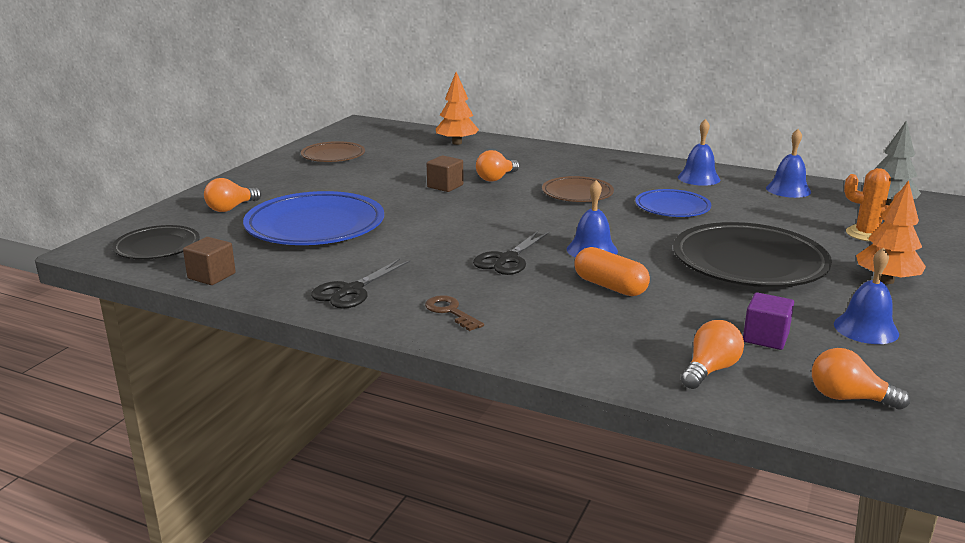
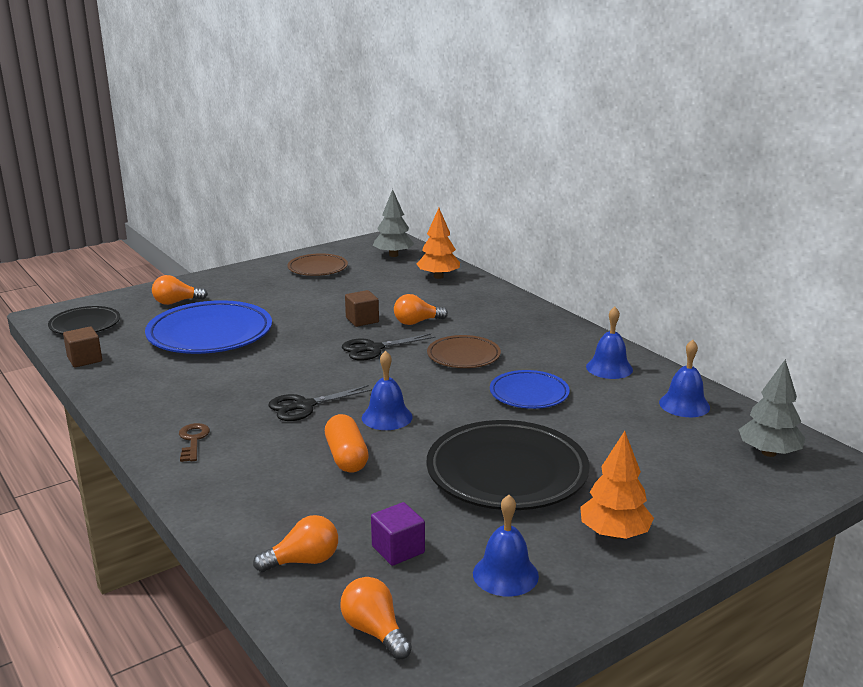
camera: 30 degrees right, 0 degrees up
(351, 291) = (153, 400): black scissors -> black scissors (373, 349)
(388, 134) = (393, 255): none -> grey tree
(866, 234) = (683, 478): orange cactus -> none

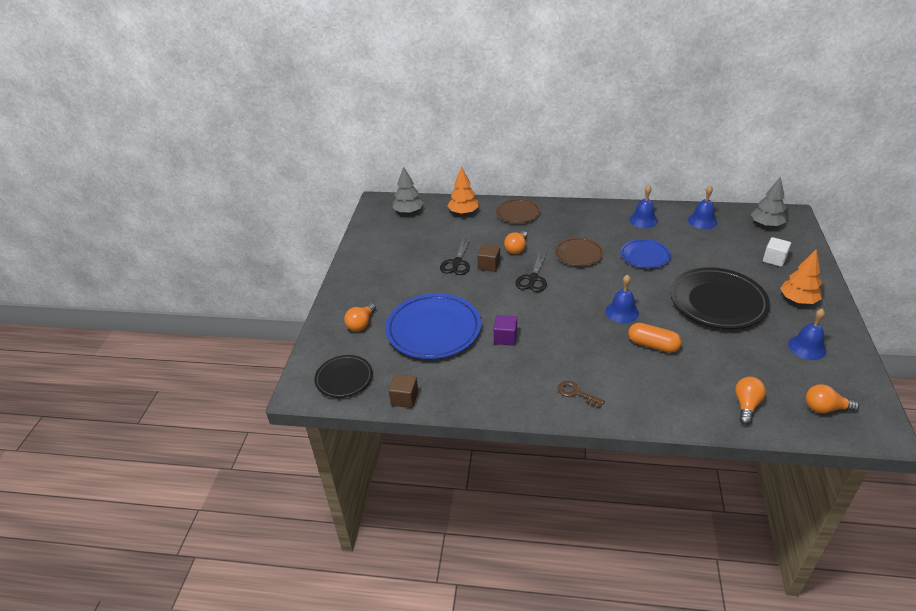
camera: 45 degrees left, 15 degrees up
(304, 406) = (578, 334): black scissors -> black scissors (457, 263)
(317, 268) = (388, 247): brown plate -> brown plate (518, 213)
(398, 549) = (760, 369): purple cube -> purple cube (505, 338)
(688, 485) = (774, 259): none -> white cube

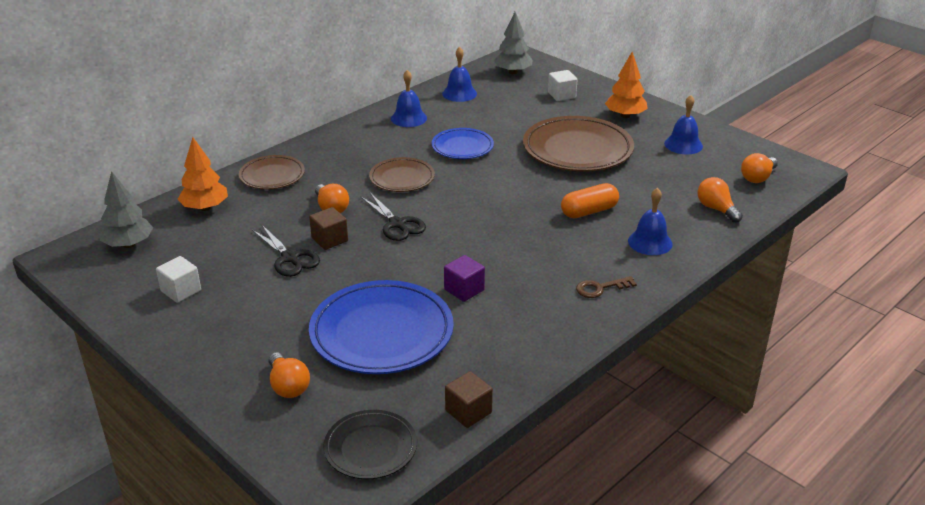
camera: 55 degrees left, 5 degrees down
(393, 248) = (181, 291): none -> white cube
(622, 312) = (522, 202): blue bell -> blue bell (650, 242)
(717, 302) = (577, 150): black plate -> brown plate

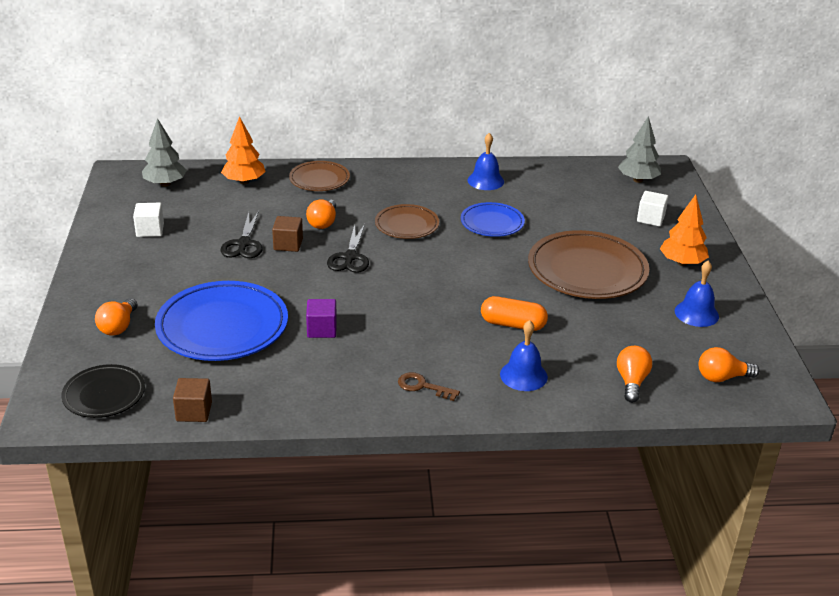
camera: 40 degrees right, 0 degrees up
(459, 93) = (560, 178): blue bell -> none

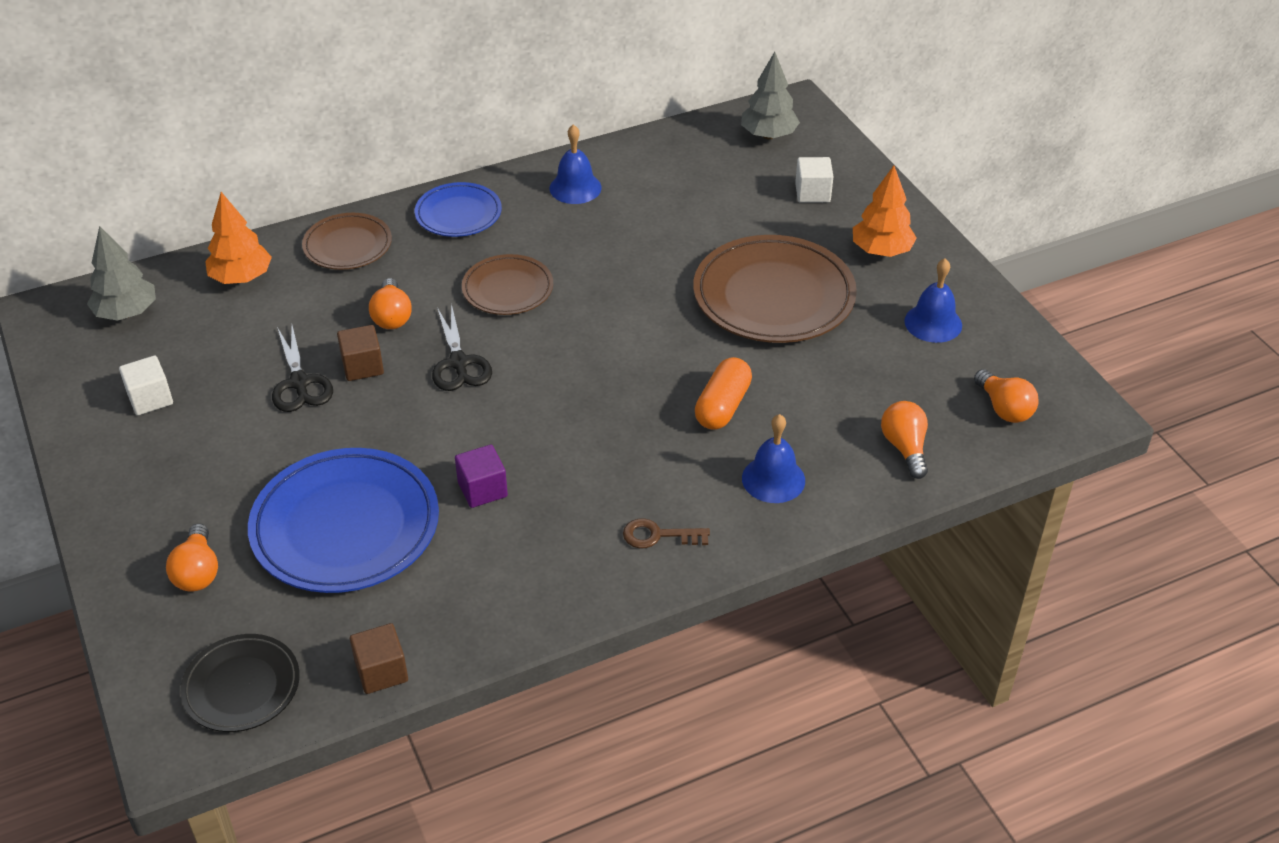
camera: 20 degrees left, 10 degrees up
(492, 223) = (618, 255): blue plate -> blue plate (458, 214)
(513, 324) = (722, 406): orange capsule -> orange capsule turned 60 degrees counterclockwise
(722, 377) = (1004, 408): orange light bulb -> orange light bulb turned 90 degrees counterclockwise

